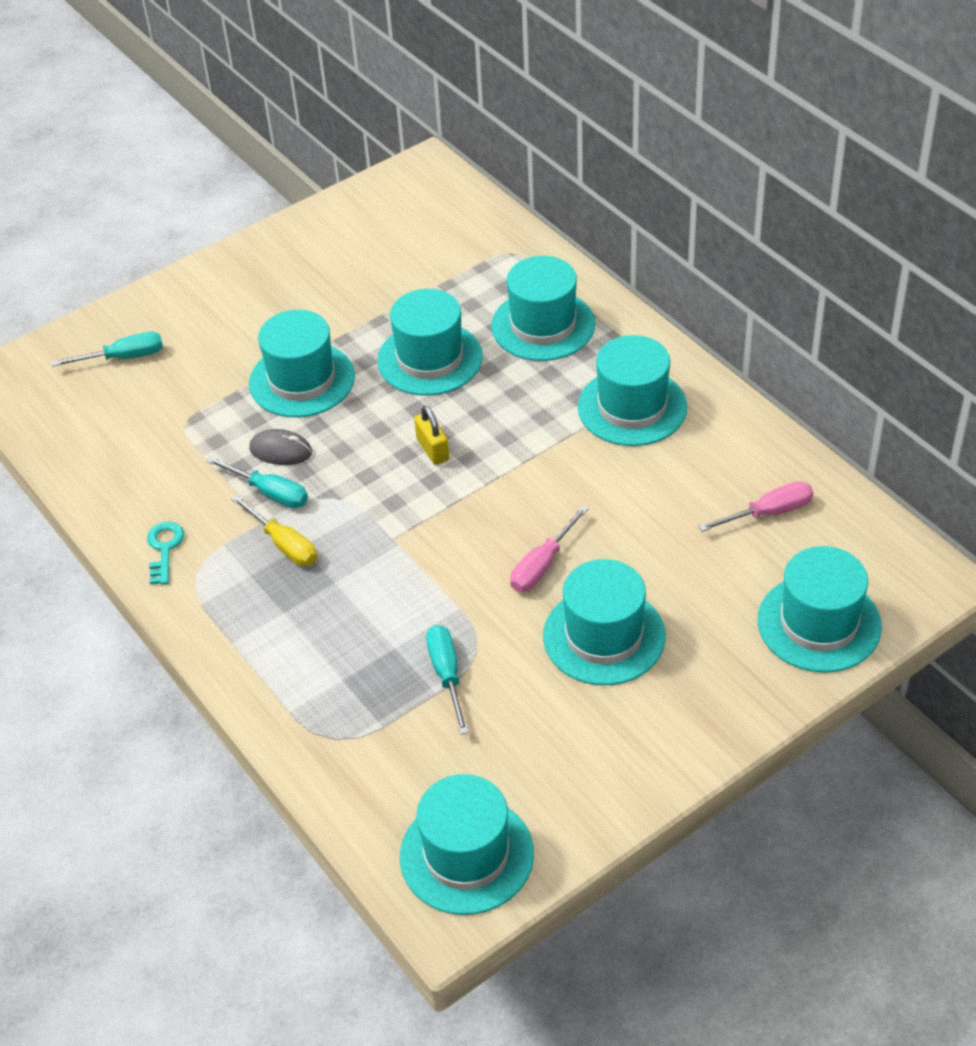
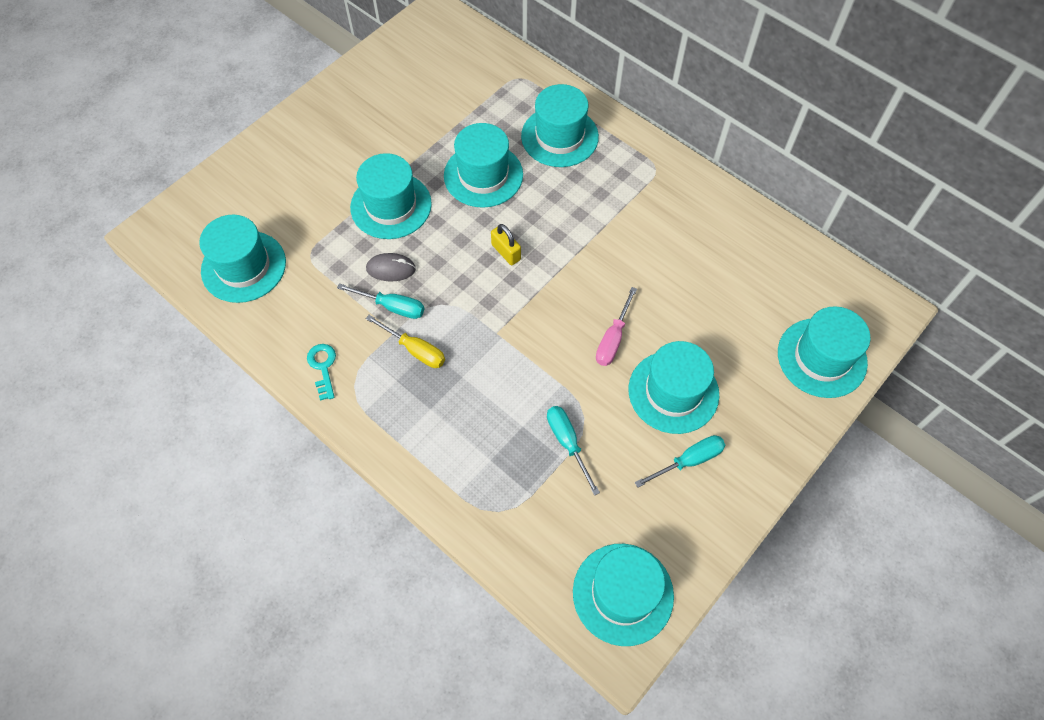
camera: 15 degrees left, 15 degrees up
(124, 357) = (246, 203): turquoise screwdriver -> turquoise screwdriver (689, 461)
(632, 407) = (642, 197): turquoise hat -> turquoise hat (243, 266)
(769, 513) = (763, 272): pink screwdriver -> none

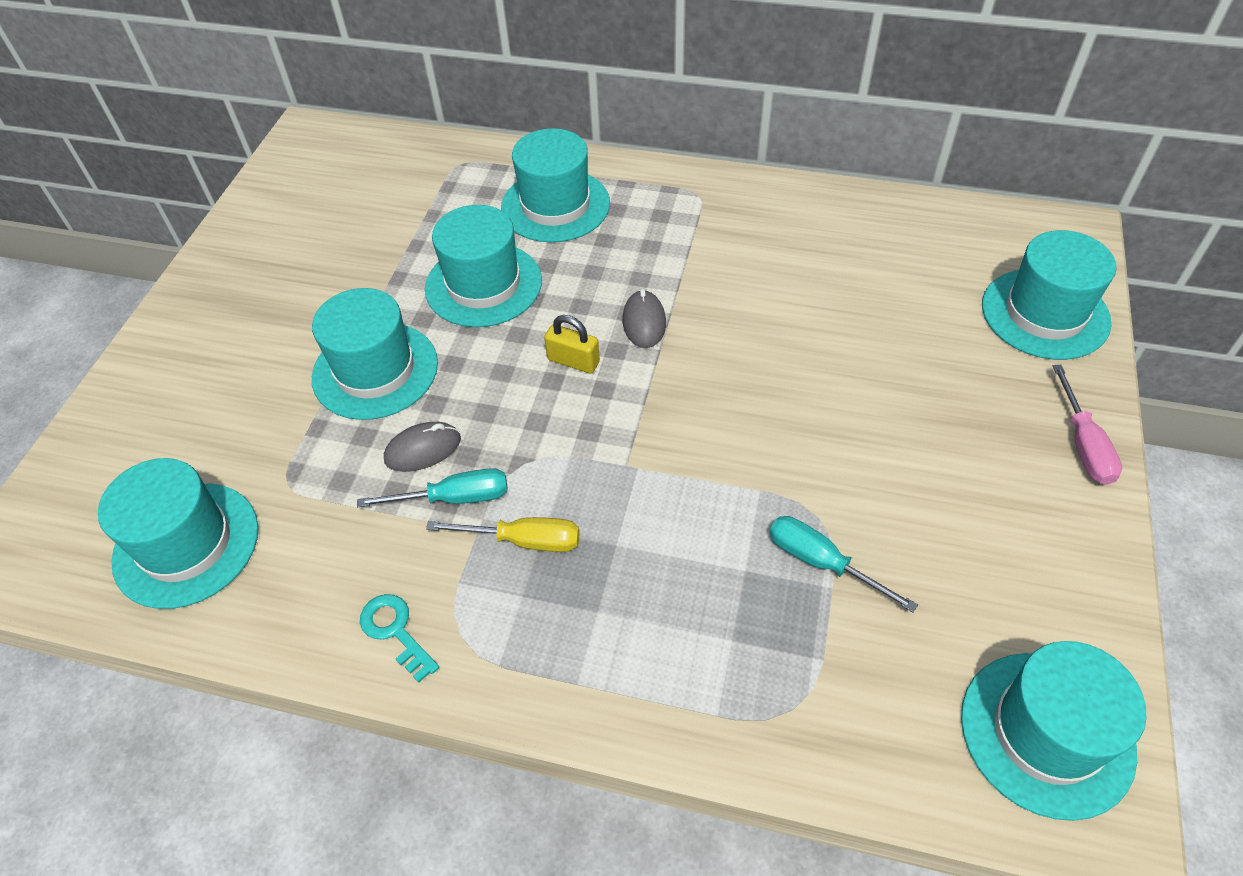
camera: 25 degrees left, 10 degrees down
(563, 245) = (644, 322): none -> grey mouse
(613, 339) = (785, 403): pink screwdriver -> pink screwdriver (1083, 444)
(673, 392) = (907, 432): turquoise hat -> none
(689, 461) = (991, 507): turquoise screwdriver -> none

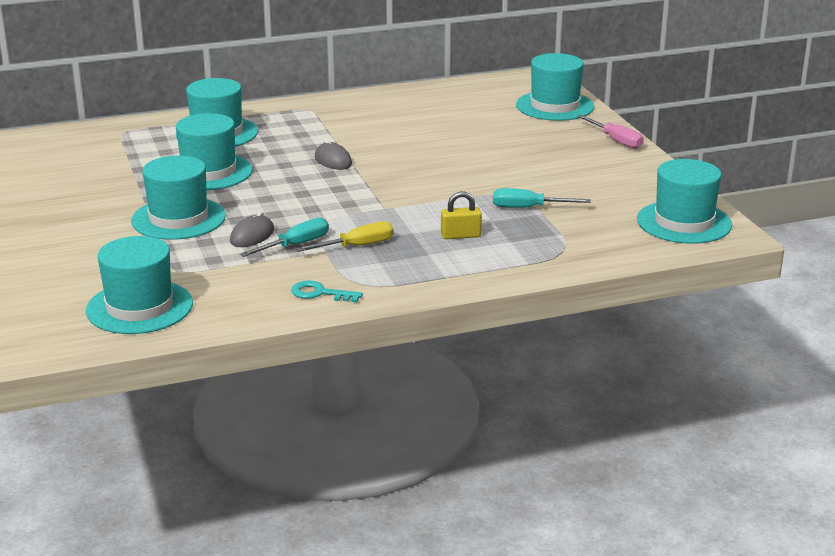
camera: 35 degrees left, 25 degrees down
(573, 361) = (306, 184): yellow padlock -> yellow padlock (460, 235)

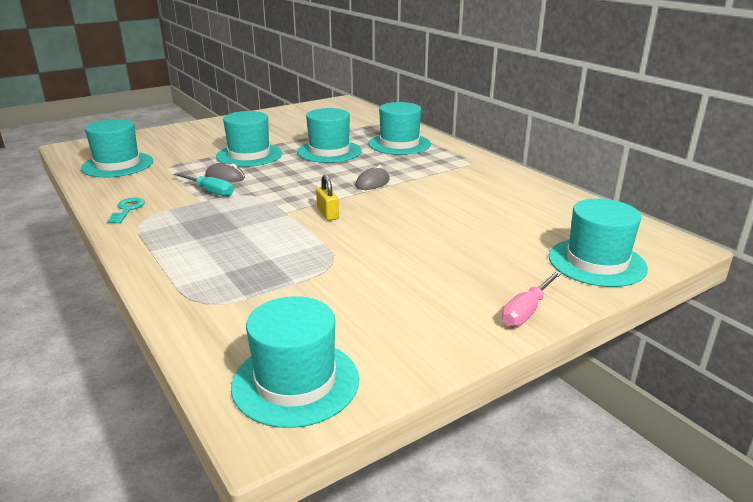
camera: 75 degrees right, 0 degrees up
(357, 246) = (210, 211): yellow screwdriver -> none
(460, 235) = (235, 248): yellow padlock -> yellow padlock (327, 214)
(528, 208) = (306, 274): turquoise screwdriver -> none

